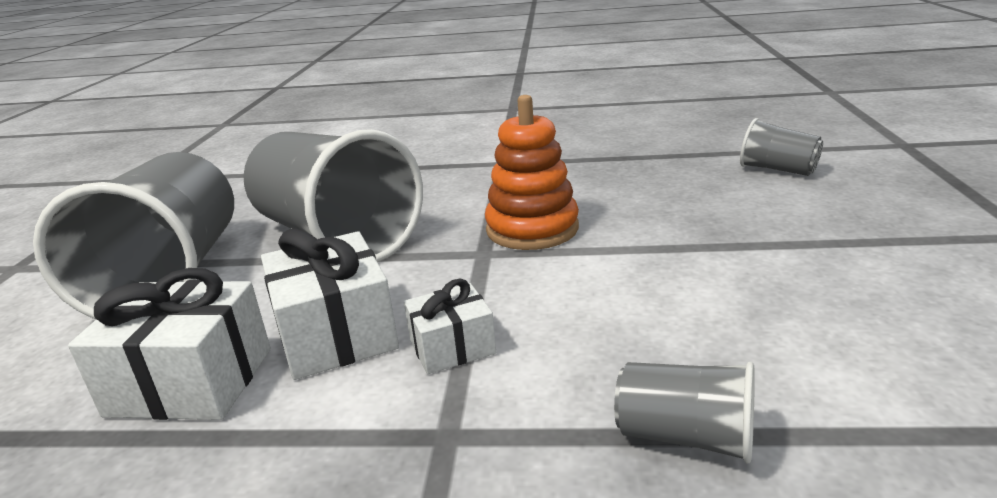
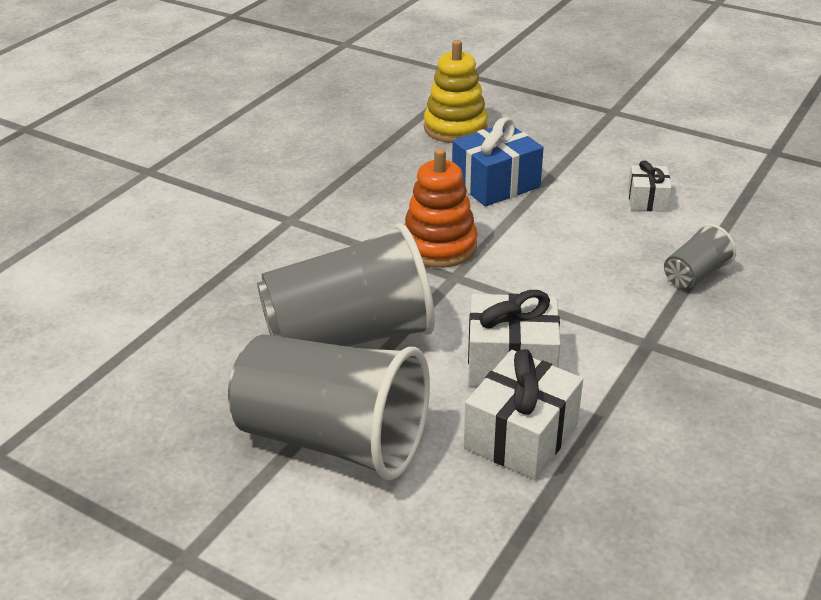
camera: 65 degrees left, 10 degrees up
(452, 347) = (566, 320): white gift -> white gift (647, 200)
(700, 219) = (495, 184): none -> blue gift
(777, 169) = (455, 128): grey cup -> yellow stacking toy

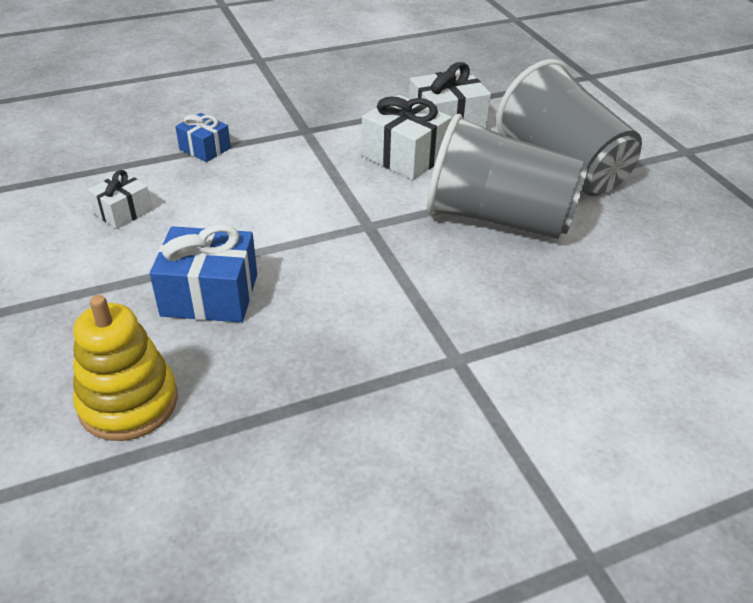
camera: 145 degrees left, 5 degrees up
(439, 246) = (348, 256): orange stacking toy -> none
(695, 275) = (205, 149): grey cup -> blue gift

